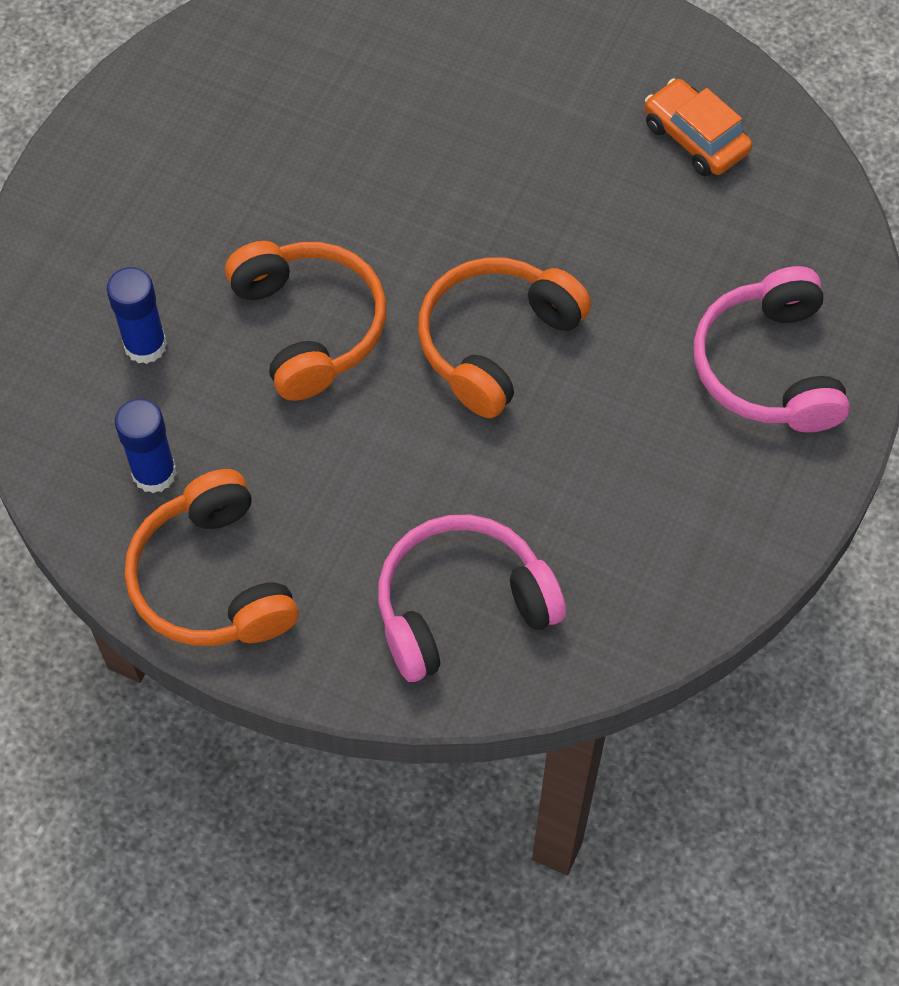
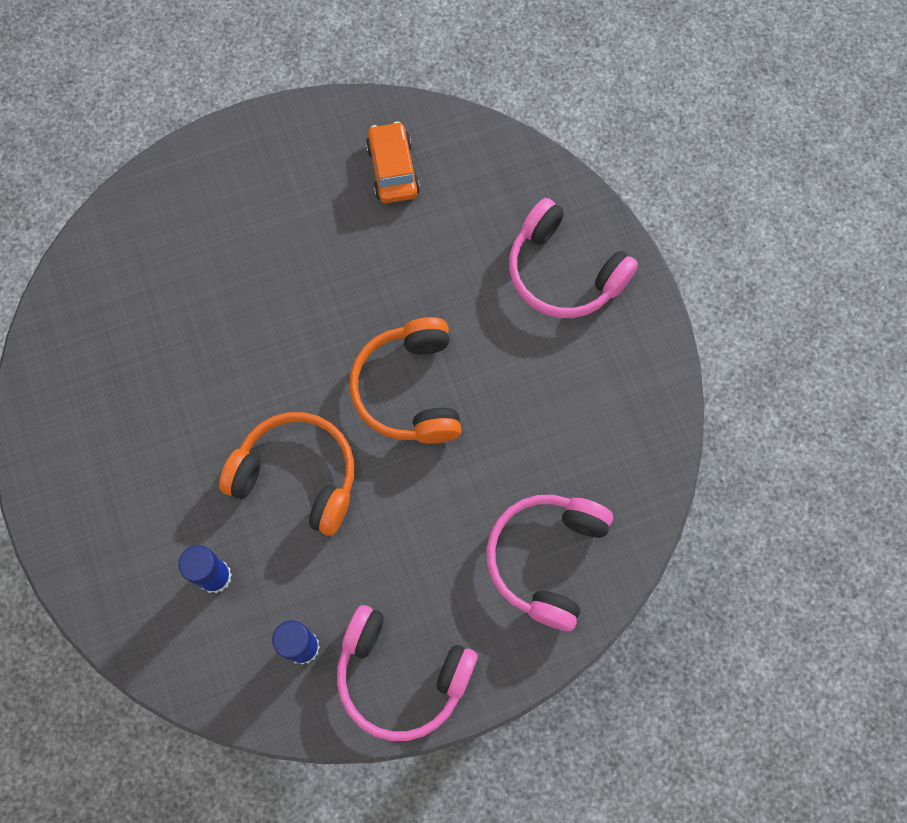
camera: 45 degrees left, 10 degrees up
(213, 580) = (401, 675): orange headphones -> pink headphones
(695, 138) = (393, 169): orange car -> orange car turned 75 degrees clockwise

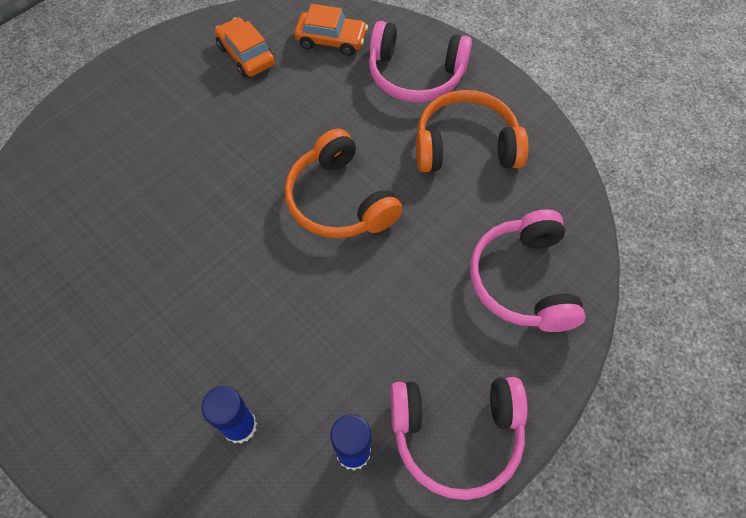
camera: 25 degrees left, 10 degrees down
(297, 476) = (276, 306): orange headphones -> orange headphones (465, 145)
(494, 188) = (331, 40): none -> orange car

